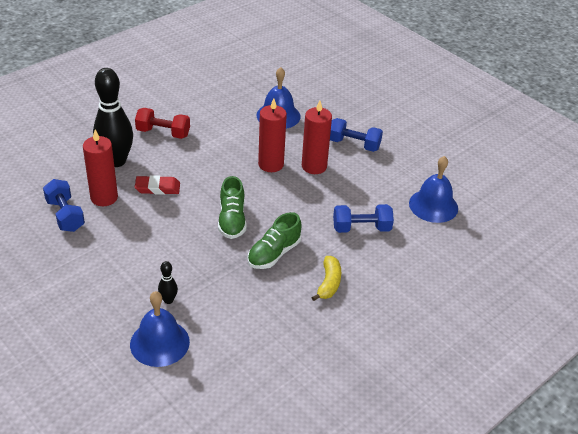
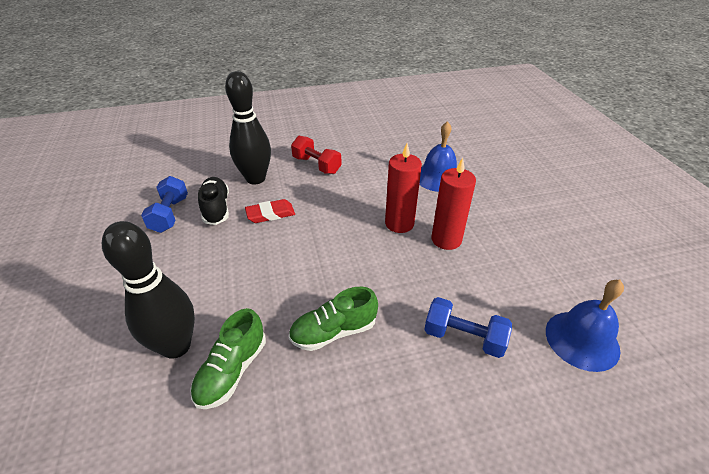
camera: 30 degrees right, 0 degrees up
(104, 197) = (216, 208): red candle -> black shoe
(157, 188) = (270, 214): red eraser -> red eraser turned 45 degrees counterclockwise
(159, 343) = (118, 402): blue bell -> none
(168, 300) = (176, 346): black bowling pin -> black bowling pin, size x2.36
(232, 220) = (316, 272): green shoe -> green shoe (232, 371)
(329, 283) = (375, 404): yellow banana -> none
(353, 144) = (507, 228): blue dumbbell -> none

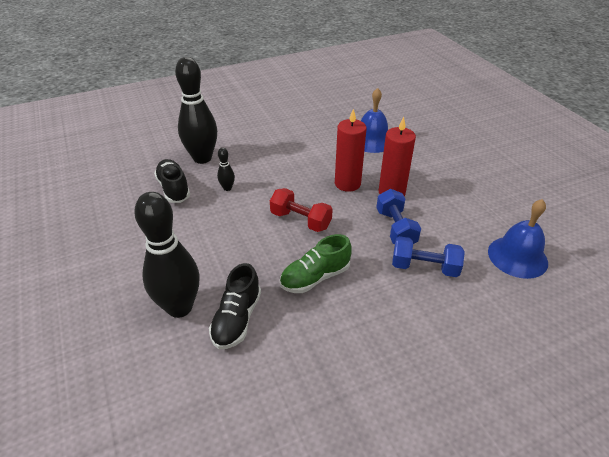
camera: 10 degrees left, 0 degrees up
(170, 214) = (130, 199): blue dumbbell -> blue dumbbell (395, 228)
(232, 371) = (237, 319): green shoe -> black shoe
(270, 214) = (227, 188): red eraser -> black bowling pin
(316, 165) = (257, 140): red dumbbell -> red dumbbell (300, 220)

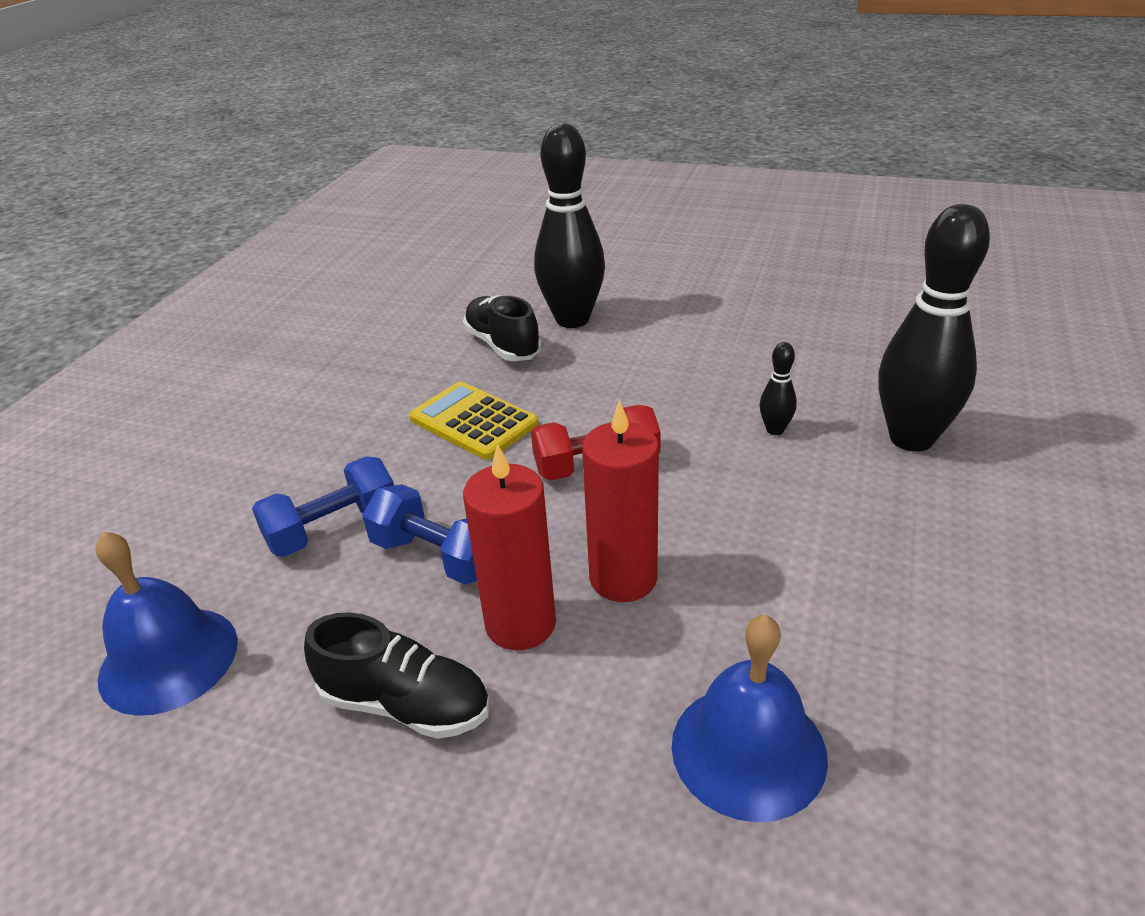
camera: 135 degrees right, 5 degrees down
(174, 189) = (830, 381): black shoe -> black shoe (405, 704)
(315, 277) = (473, 421): green shoe -> yellow calculator

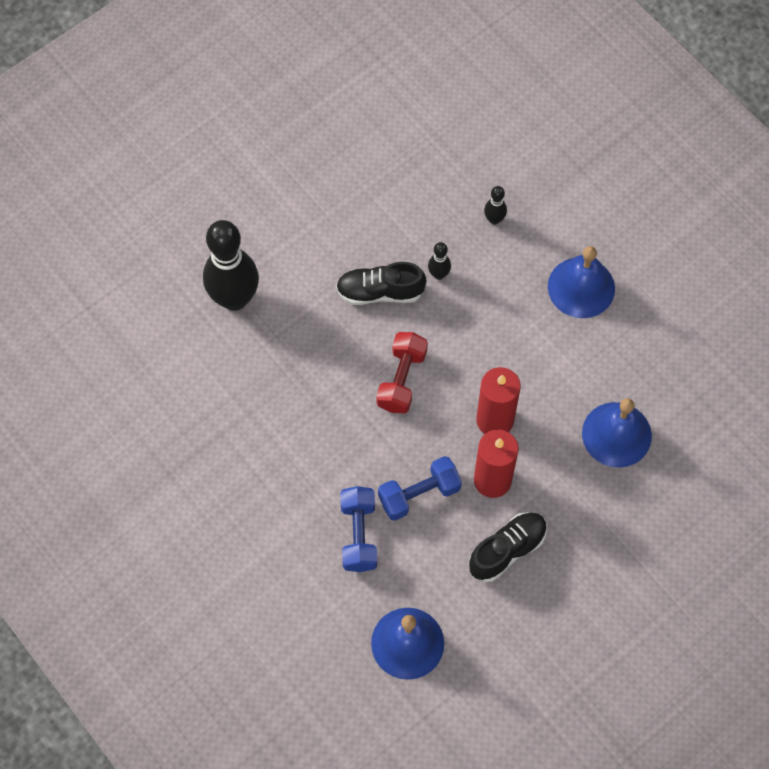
camera: 60 degrees left, 30 degrees up
(473, 421) = (310, 419): yellow calculator -> none
(503, 345) = (234, 357): black shoe -> black shoe (380, 292)
(911, 438) = (494, 219): black bowling pin -> black bowling pin, size x0.42
(939, 567) = (581, 287): none -> blue bell

